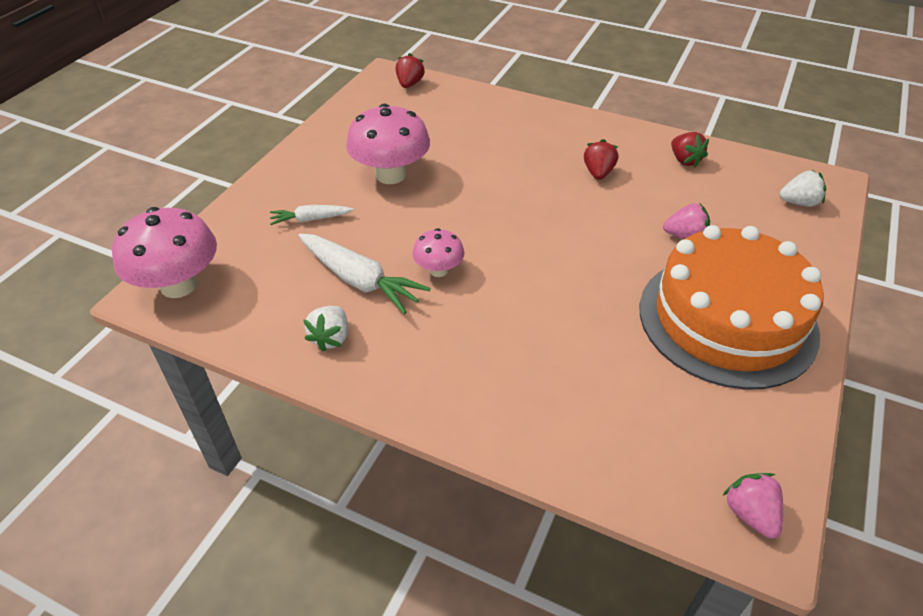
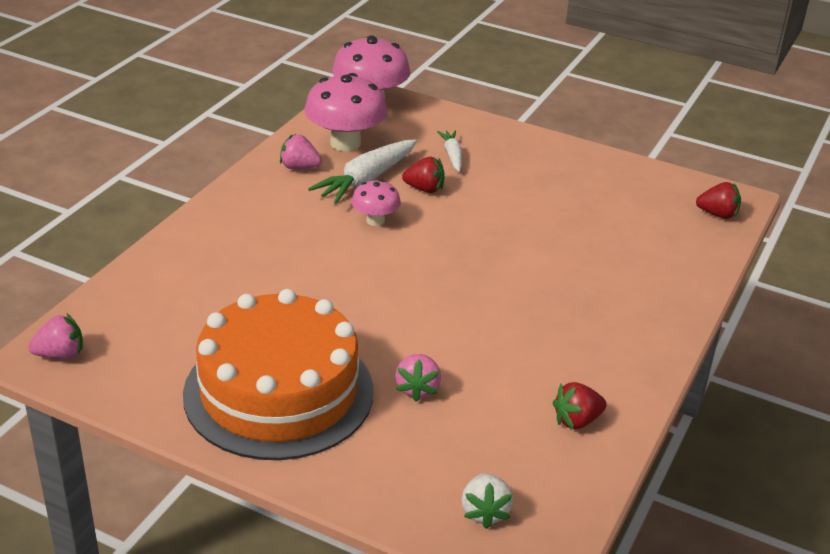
camera: 90 degrees right, 10 degrees down
(331, 338) = (299, 167): white strawberry -> pink strawberry
(391, 175) = (526, 198): pink mushroom -> pink mushroom (345, 143)
(598, 173) = (541, 340): red strawberry -> red strawberry (424, 189)

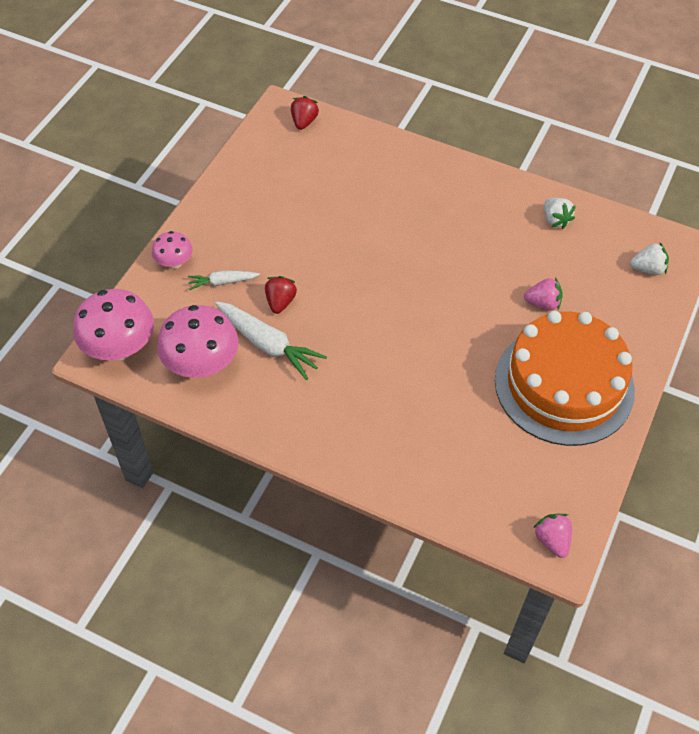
camera: 90 degrees left, 20 degrees up
(299, 167) = (248, 398): pink strawberry -> none
(375, 220) = (333, 335): pink mushroom -> pink mushroom (174, 262)
(577, 420) = (555, 220): red strawberry -> white strawberry

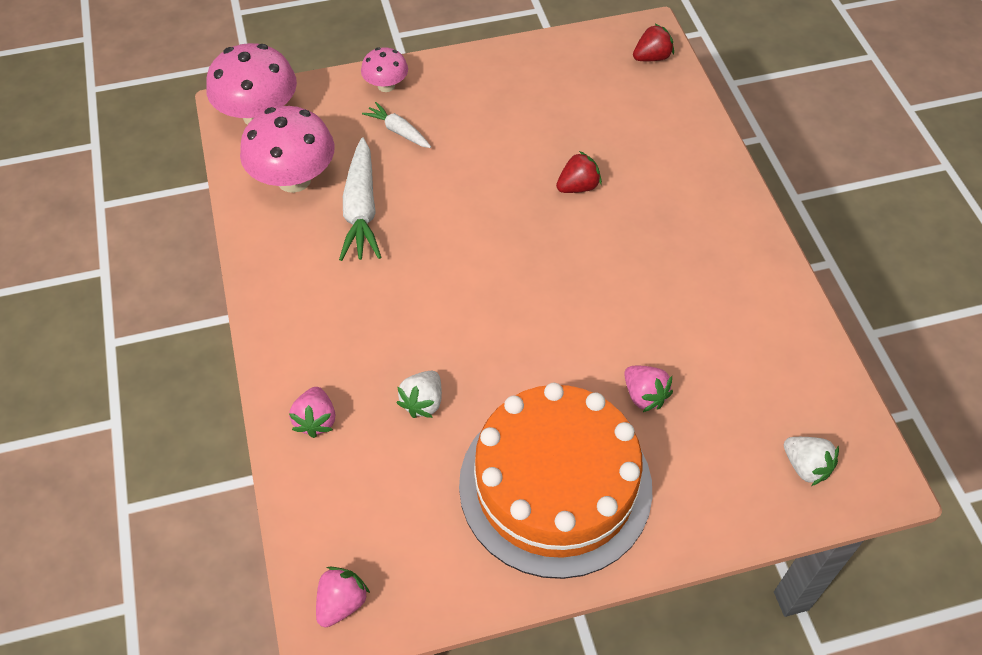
camera: 50 degrees right, 0 degrees up
(280, 302) = (419, 185): red strawberry -> red strawberry (578, 187)
(412, 474) = (316, 420): none -> pink strawberry
(555, 220) = (772, 334): white strawberry -> white strawberry (423, 402)

